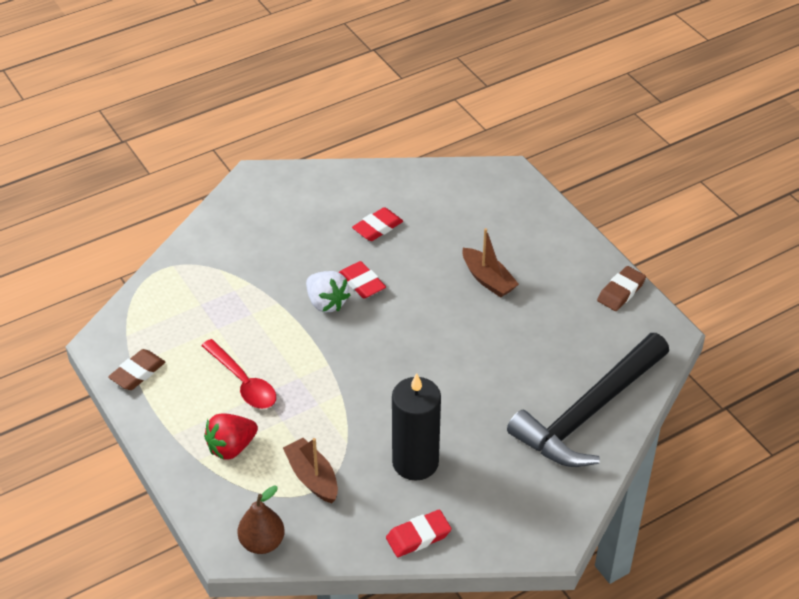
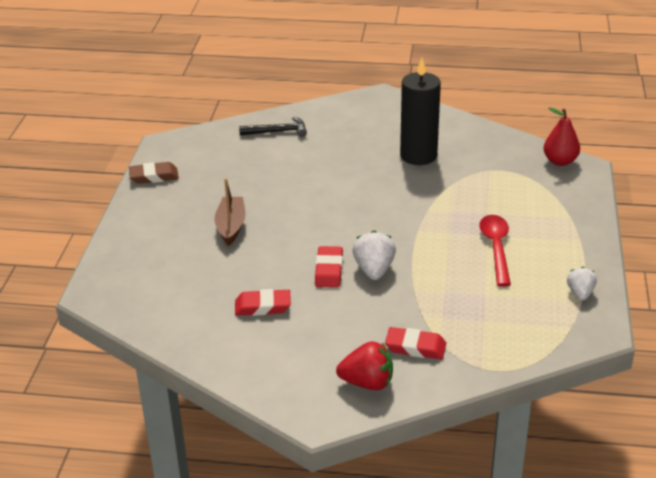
camera: 140 degrees left, 10 degrees down
(137, 373) = (580, 293): brown eraser -> white strawberry
(231, 447) = (540, 214): red strawberry -> red strawberry (367, 383)
(262, 543) = (560, 161): brown pear -> red pear
(312, 477) = (496, 176): brown boat -> none
(418, 536) = (456, 126): red eraser -> red eraser (415, 347)
(588, 412) = (277, 132): black hammer -> black hammer, size x0.43

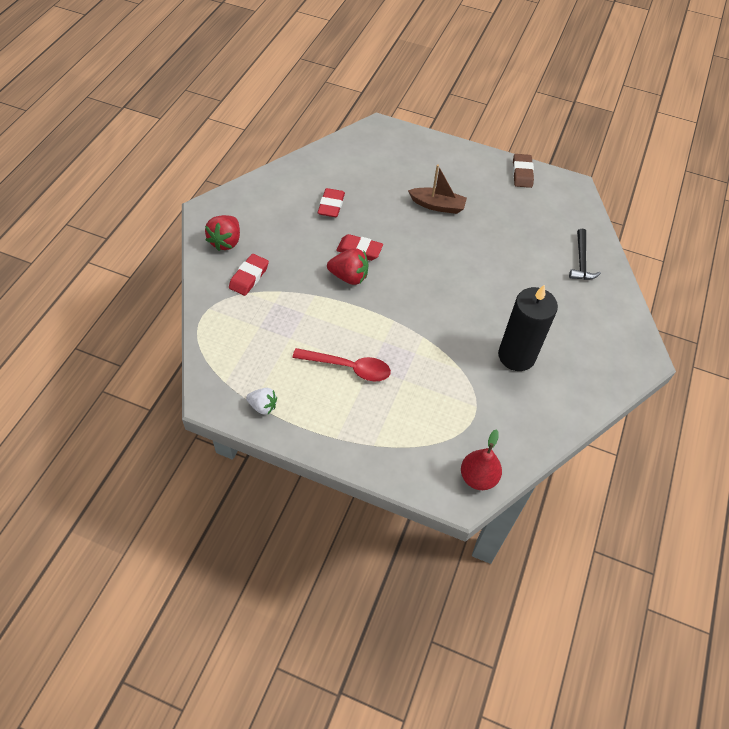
camera: 100 degrees right, 20 degrees up
(374, 270) = (349, 277): white strawberry -> red strawberry

